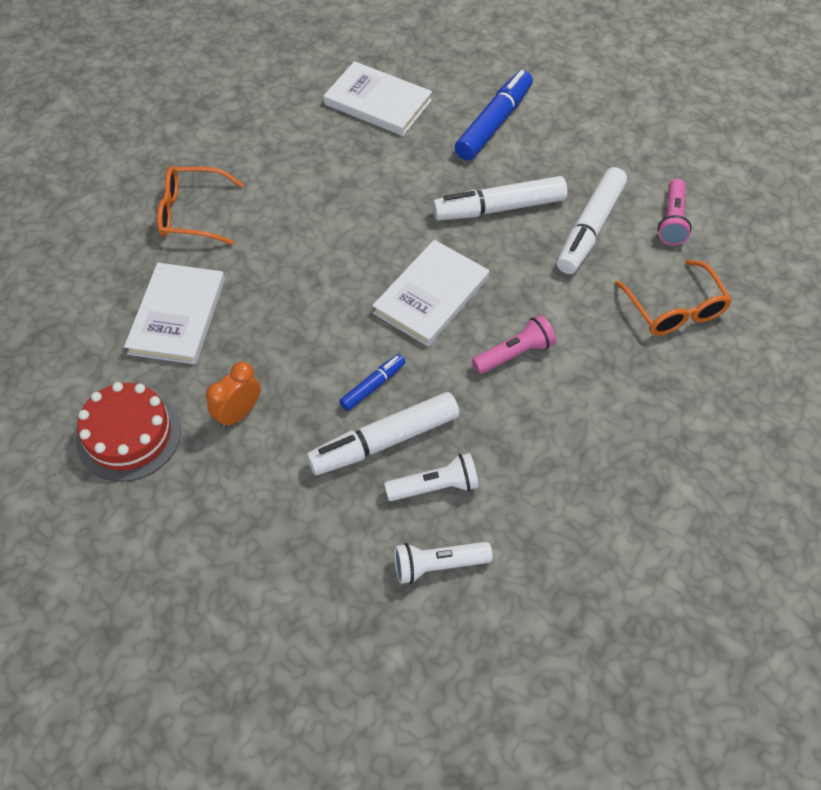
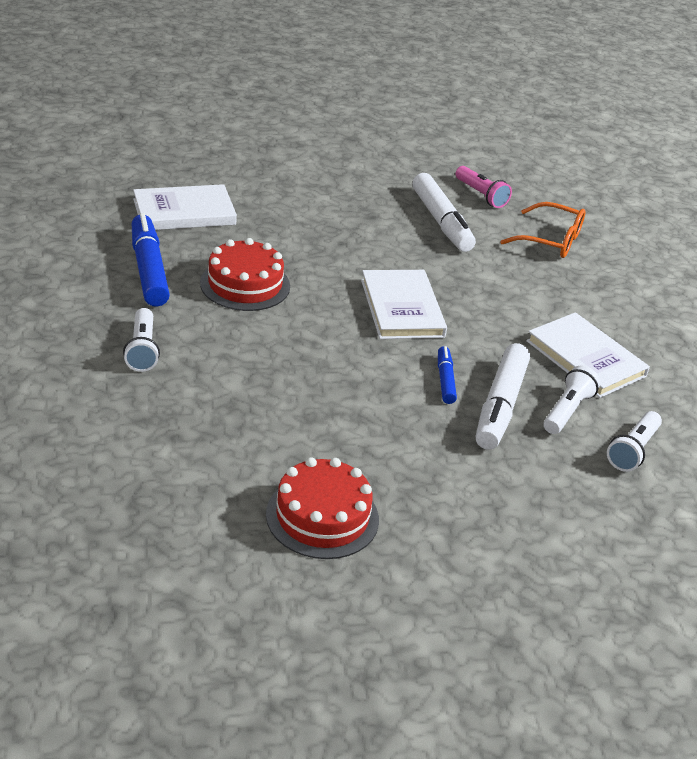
camera: 50 degrees left, 20 degrees down
(177, 316) = (238, 420): white book -> white book (585, 358)
(192, 213) = (142, 350): orange glasses -> white flashlight
(238, 413) = (382, 451): orange clock -> none
(336, 198) = (245, 284): none -> red cake
(494, 123) = (290, 190): blue marker -> blue marker (149, 269)
(499, 208) = (368, 237): white marker -> none
(514, 354) = (501, 312): pink flashlight -> none

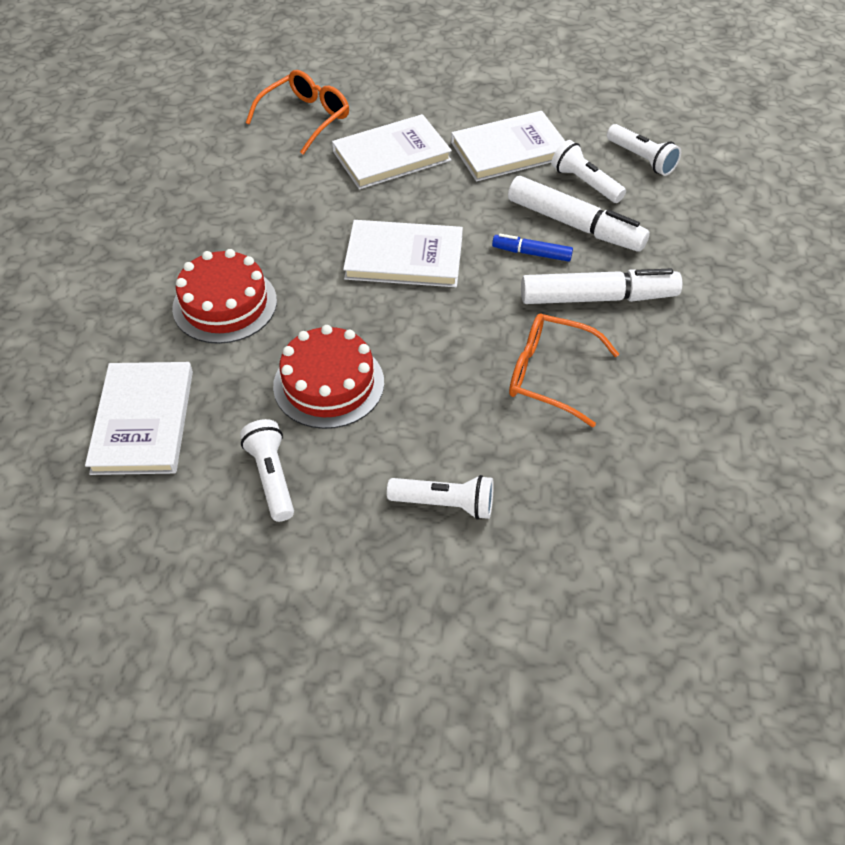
camera: 70 degrees left, 15 degrees up
(149, 269) = (272, 477): blue marker -> white flashlight
(295, 397) = (549, 375): none -> orange glasses
(322, 516) = (732, 387): red cake -> red cake (225, 304)
(441, 222) = (244, 189): white marker -> white marker (598, 298)
(481, 195) = (200, 145): pink flashlight -> none
(531, 290) = (391, 156): none -> white book

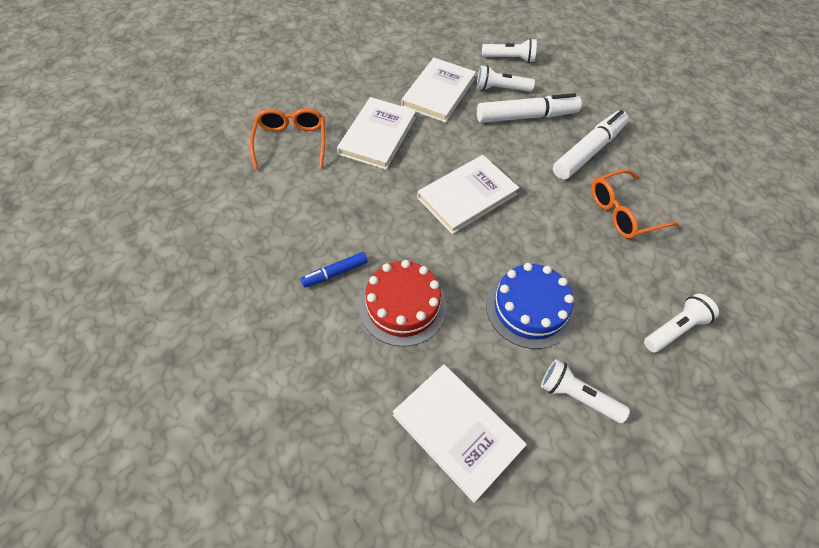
camera: 45 degrees left, 5 degrees up
(329, 384) = (529, 308): red cake -> blue cake
(531, 253) = (527, 147): blue marker -> blue marker (335, 273)

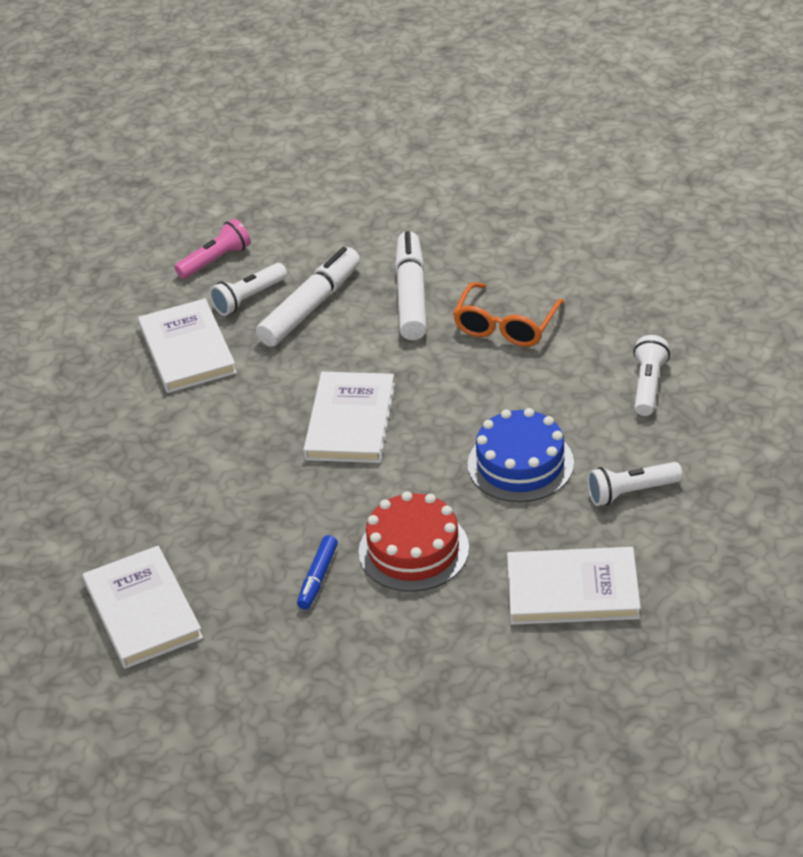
camera: 40 degrees left, 15 degrees down
(291, 142) = (99, 515): orange glasses -> none
(377, 135) = (183, 438): white book -> white book (142, 611)
(509, 59) = (216, 260): white flashlight -> pink flashlight

